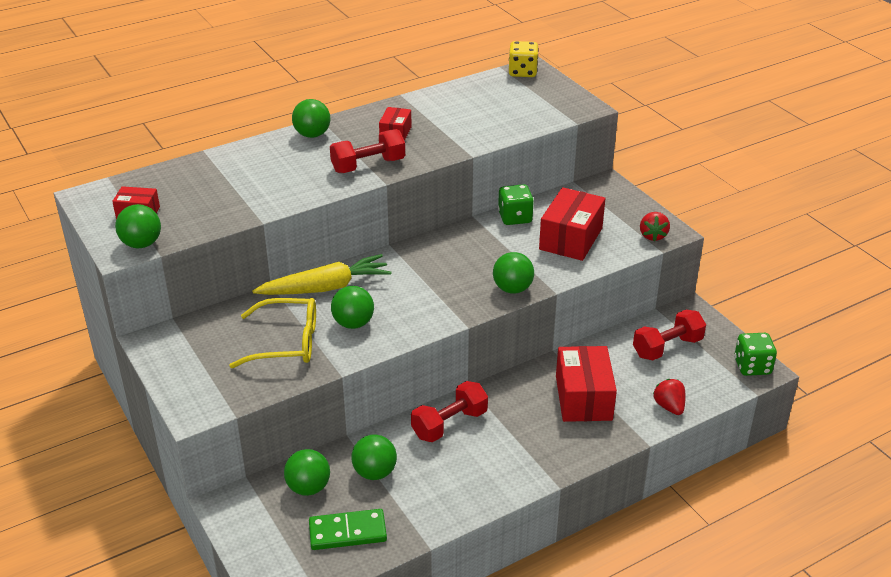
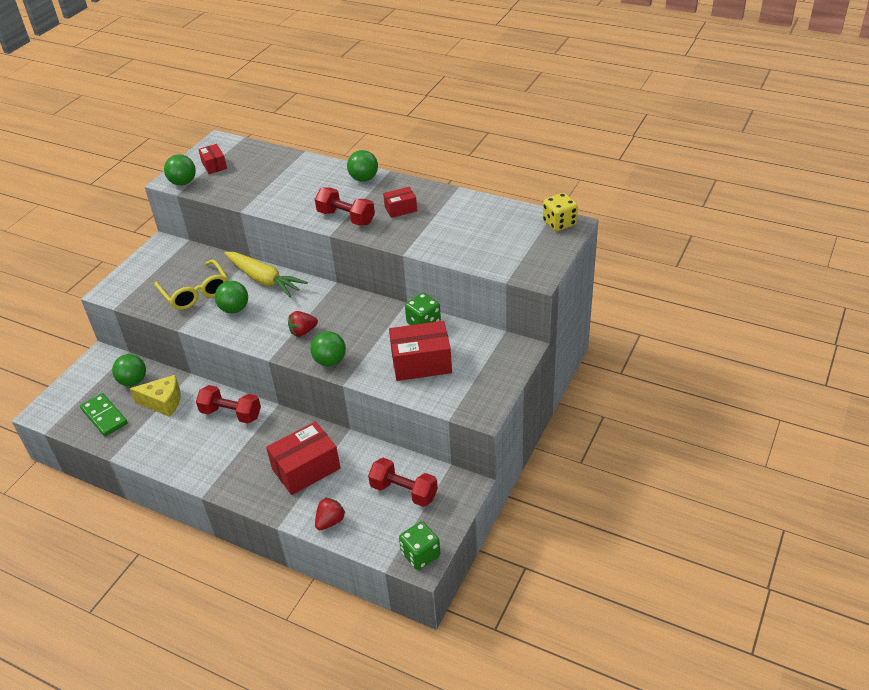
camera: 60 degrees right, 5 degrees up
(375, 472) = (163, 402): green ball -> yellow cheese
(652, 236) = (467, 405): red strawberry -> red strawberry (303, 332)

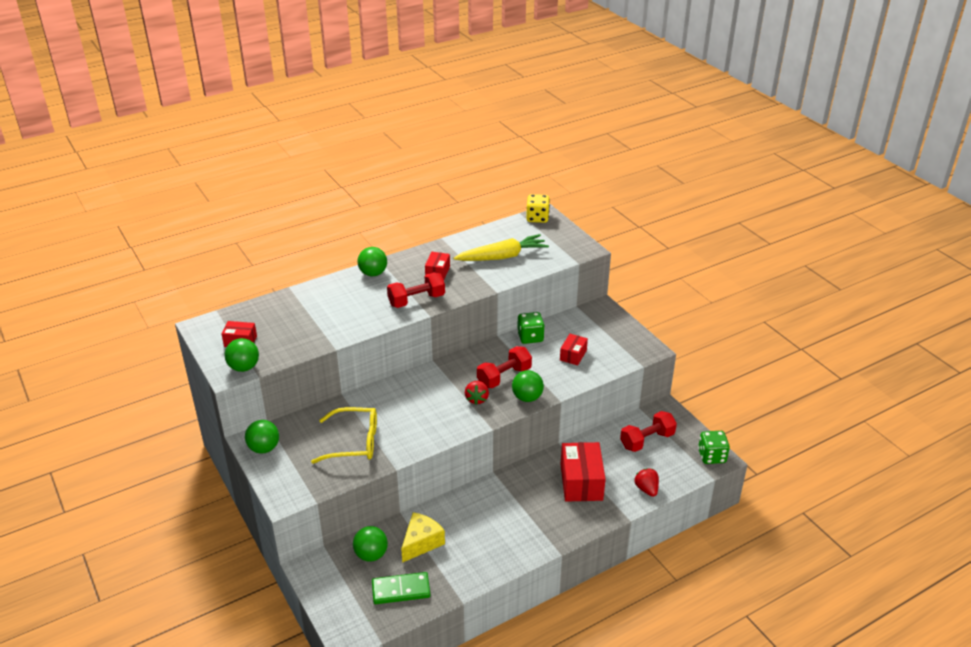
camera: 60 degrees left, 5 degrees down
(231, 414) = (478, 503): red dumbbell -> red dumbbell (504, 377)
(234, 309) = (405, 426): green ball -> green ball (264, 448)
(264, 280) = (384, 396): yellow carrot -> yellow carrot (502, 257)
(421, 363) = (573, 355): red box -> red box, size x0.55

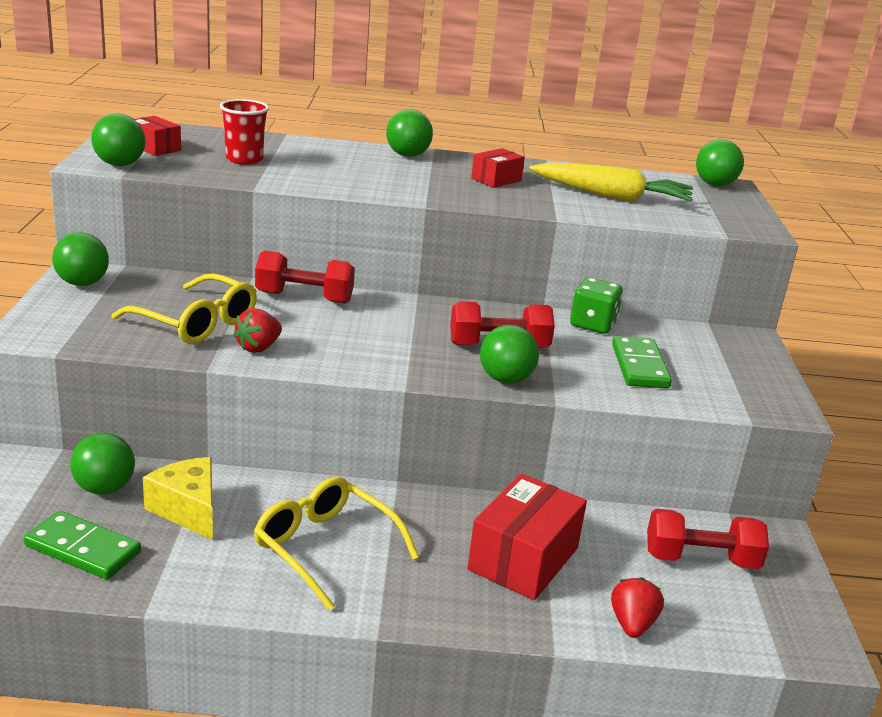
camera: 30 degrees right, 10 degrees down
(298, 325) = (244, 159): none -> red cup
(416, 300) = (428, 189): red dumbbell -> red dumbbell (304, 297)
(421, 542) = (188, 510): yellow cheese -> yellow cheese turned 105 degrees counterclockwise
(477, 399) = (426, 351): red strawberry -> red strawberry (258, 348)
(500, 526) = (326, 548): none -> yellow glasses
(537, 218) = (714, 184): yellow dice -> green ball
(573, 355) = (640, 366): red box -> green domino
(711, 456) = (811, 638): green dice -> none

